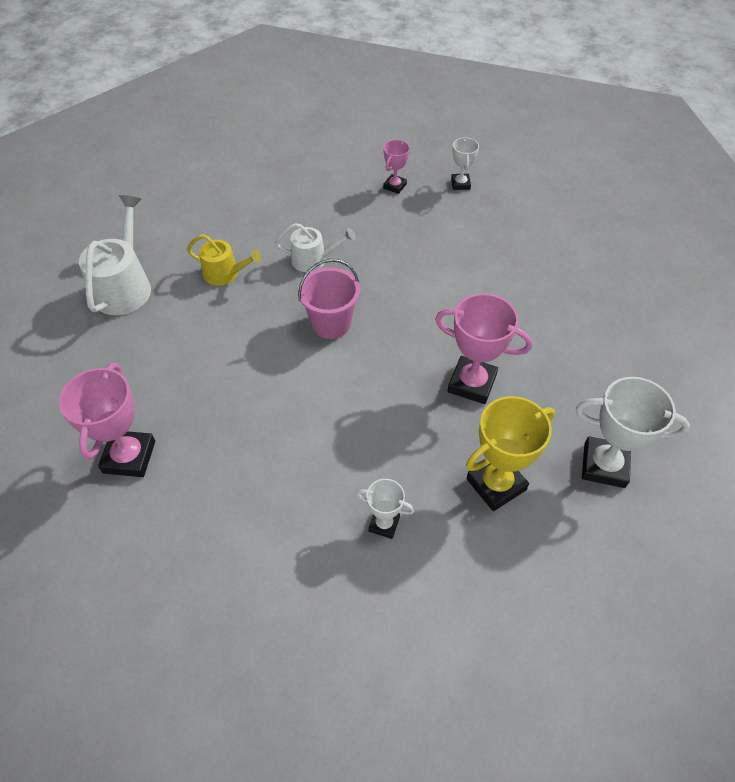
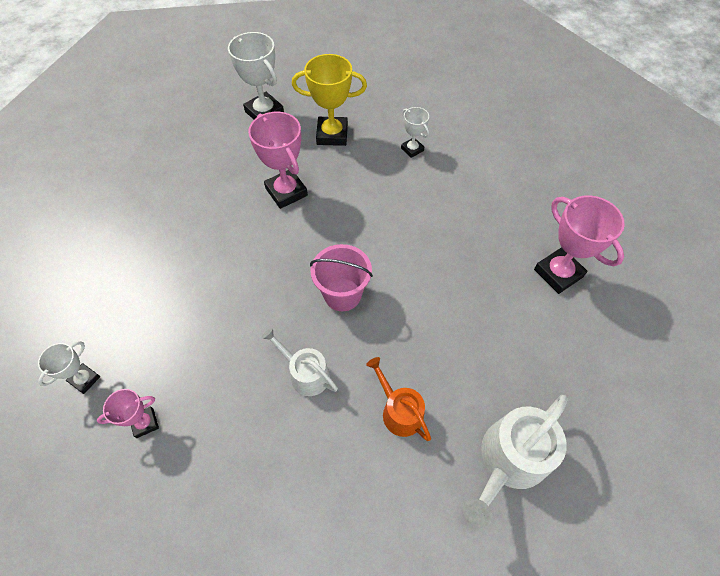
camera: 145 degrees left, 5 degrees up
(129, 457) = (558, 273): pink trophy -> pink trophy turned 75 degrees counterclockwise
(225, 273) = (399, 411): yellow watering can -> orange watering can

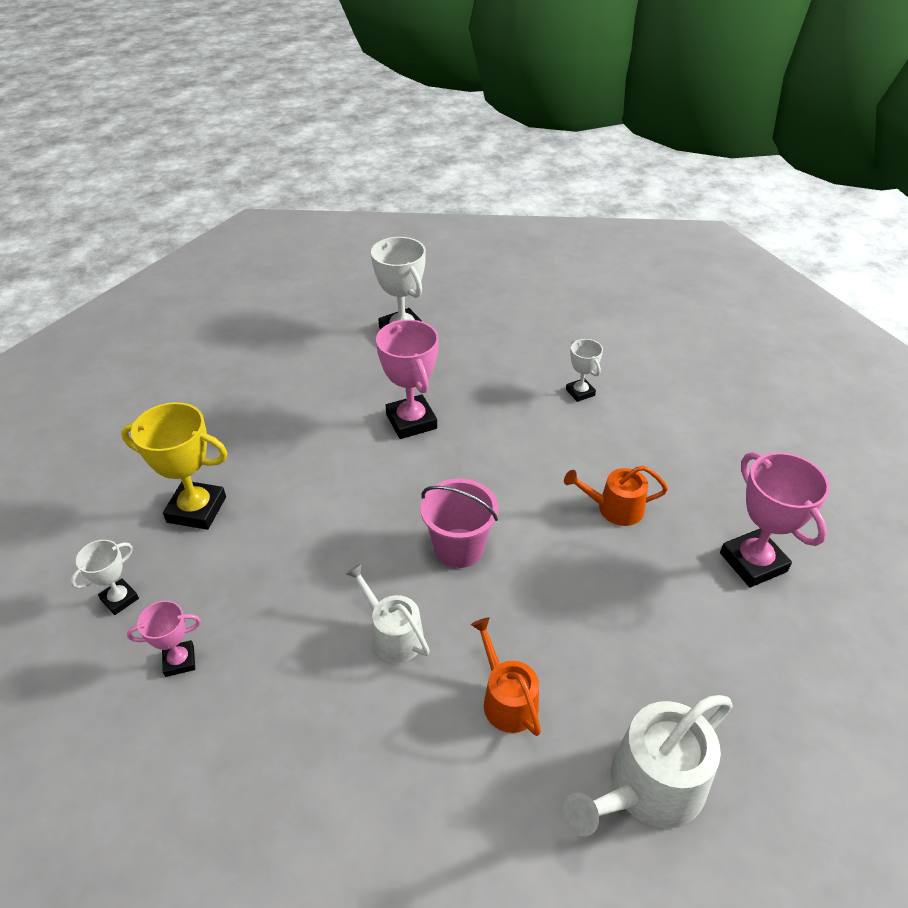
camera: 10 degrees right, 15 degrees down
(332, 135) = (481, 365): yellow trophy -> yellow trophy (196, 509)
(453, 244) = (615, 508): none -> orange watering can

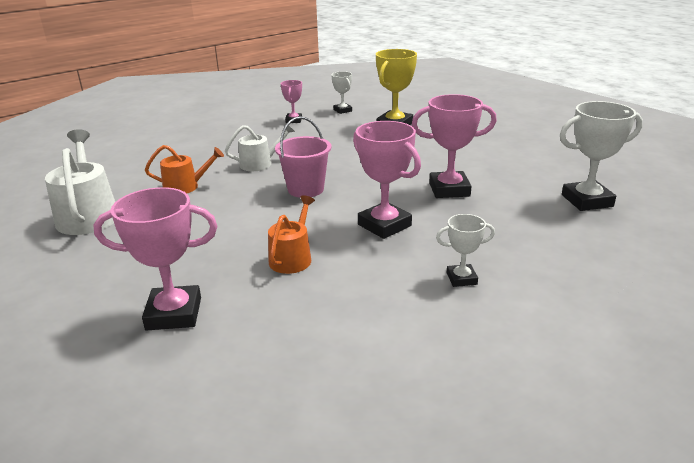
camera: 110 degrees right, 15 degrees down
(515, 456) = (384, 225): none -> pink trophy

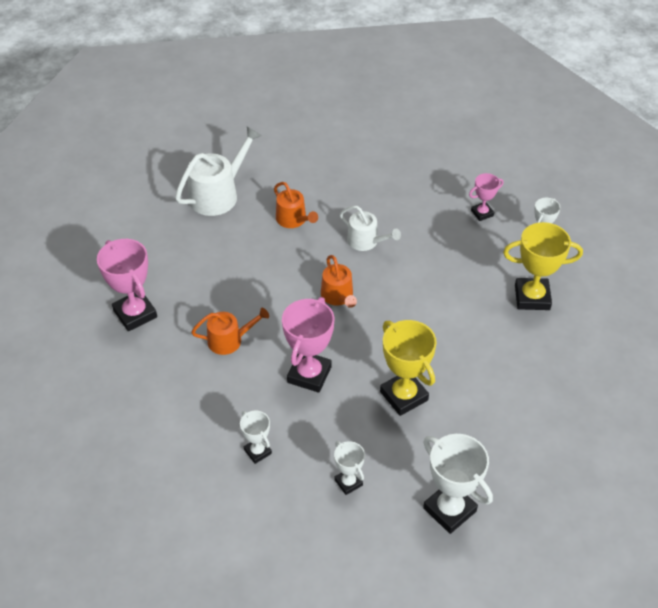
camera: 60 degrees right, 20 degrees up
(305, 189) = (338, 296): pink bucket -> orange watering can
(449, 189) = (404, 396): pink trophy -> yellow trophy
(533, 238) = (348, 482): none -> white trophy

